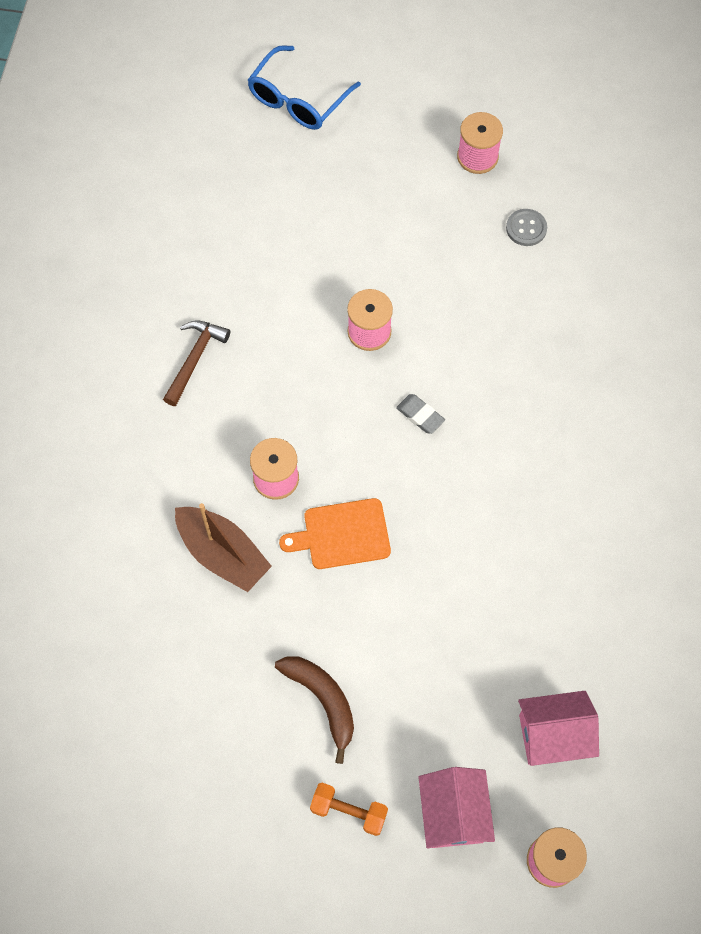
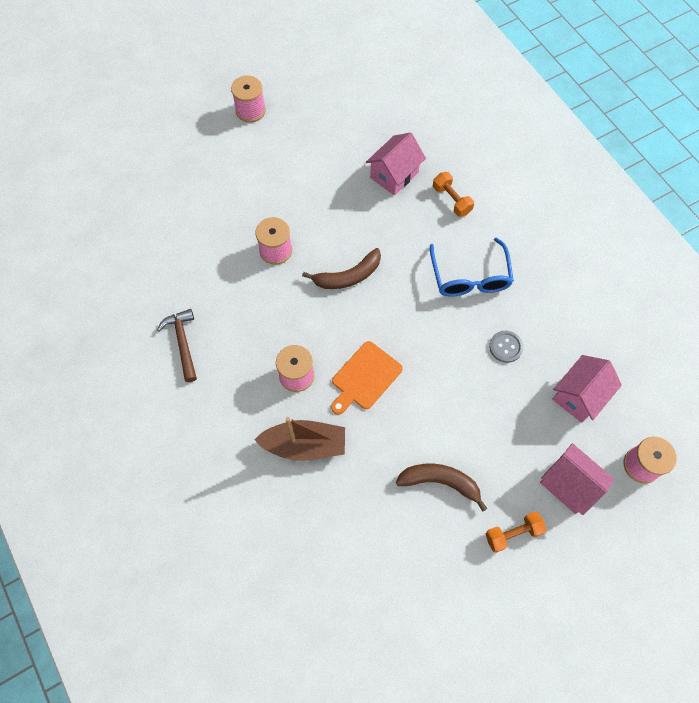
camera: 40 degrees left, 0 degrees up
(298, 100) = (112, 148): blue glasses -> blue glasses (470, 277)
(420, 415) = (348, 276): grey eraser -> brown banana
(526, 228) = (313, 131): grey button -> grey button (505, 347)
(572, 341) = (394, 175): none -> pink house
(612, 416) = (451, 200): none -> orange dumbbell

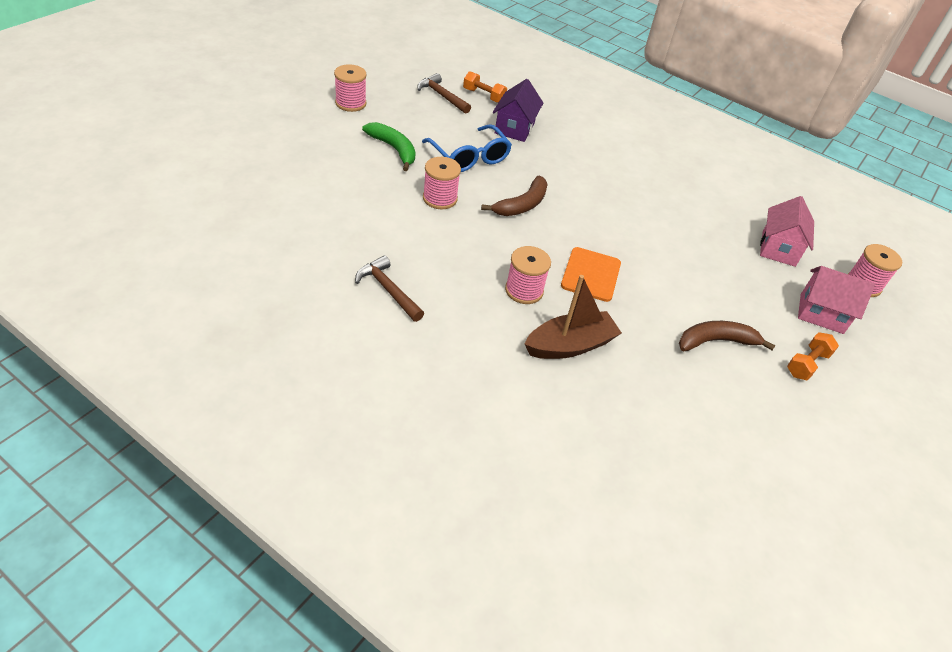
camera: 30 degrees left, 20 degrees down
(263, 179) = (394, 149): none -> green banana
(343, 116) = (442, 96): none -> brown hammer
(394, 175) = (514, 128): pink house -> purple house
(451, 200) = (575, 137): orange dumbbell -> orange dumbbell (484, 96)
(470, 277) = (629, 186): blue glasses -> blue glasses (469, 157)
(505, 347) = (695, 228): grey button -> none

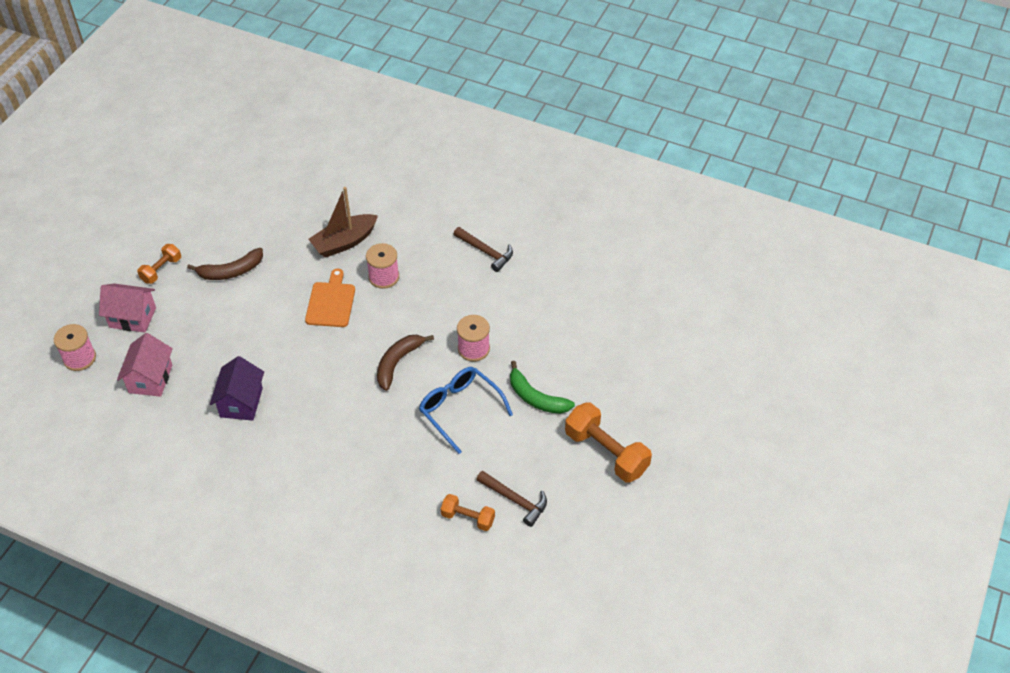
camera: 175 degrees right, 5 degrees up
(350, 103) = (606, 452): pink spool -> orange dumbbell
(514, 128) = (422, 470): purple house -> purple house (241, 402)

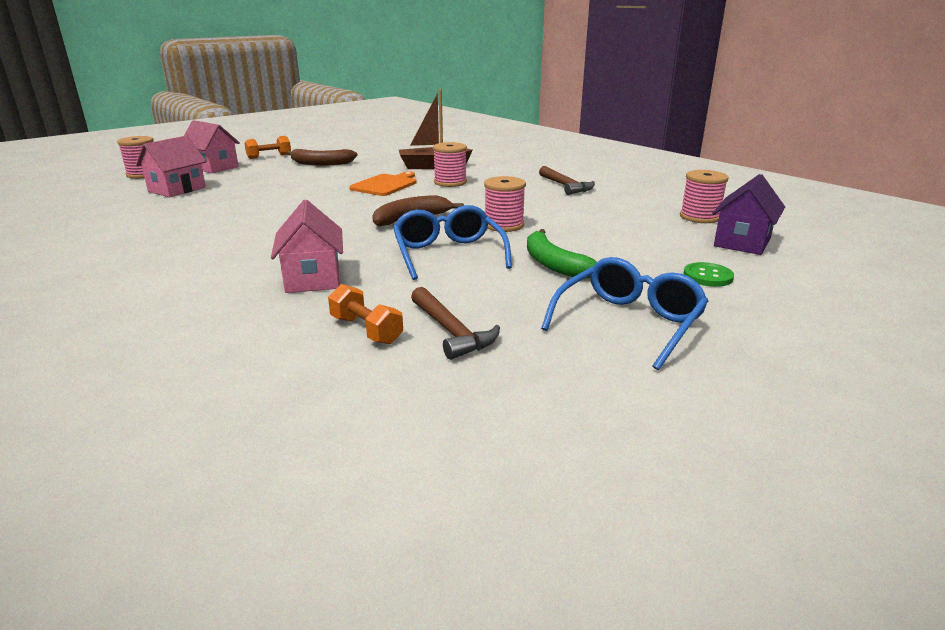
camera: 25 degrees right, 25 degrees down
(241, 402) = (230, 211): purple house -> purple house (742, 242)
(393, 476) = (313, 278): none -> pink house
(606, 452) = (629, 322): orange dumbbell -> blue glasses
(608, 282) = (699, 217): none -> pink spool
(635, 378) = (708, 276): none -> green button

